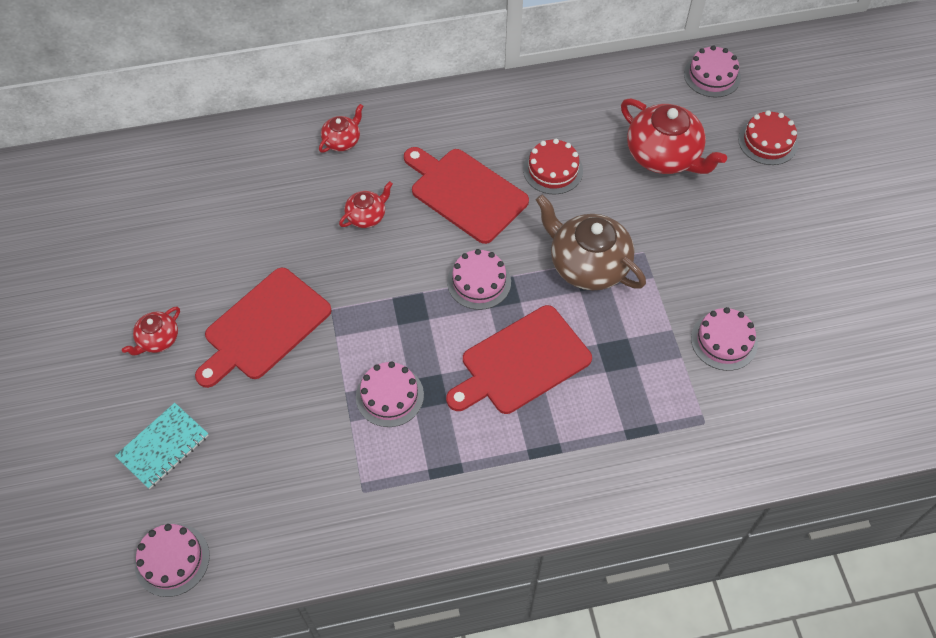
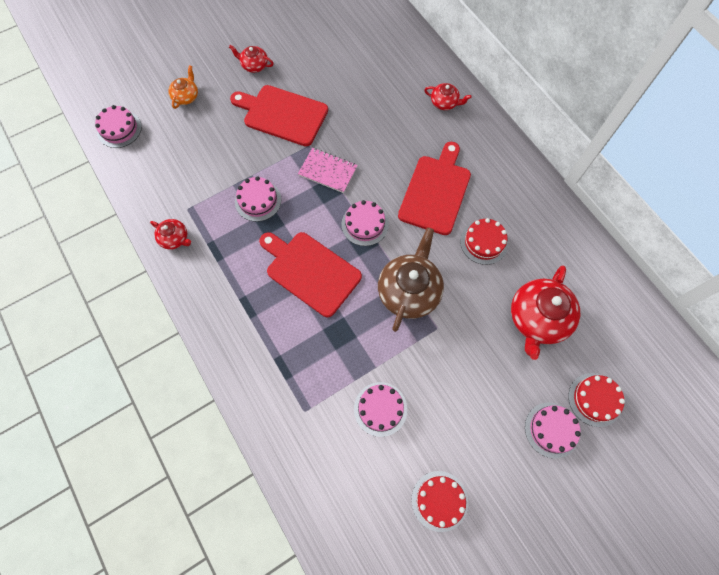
camera: 70 degrees right, 10 degrees up
(163, 446) = (186, 96): turquoise notebook -> orange teapot
(367, 216) = (389, 139): red teapot -> red teapot (175, 239)
(382, 299) = (328, 171): none -> pink notebook
(712, 75) = (643, 335): pink cake -> pink cake (551, 430)
(841, 317) = (439, 500): none -> red cake

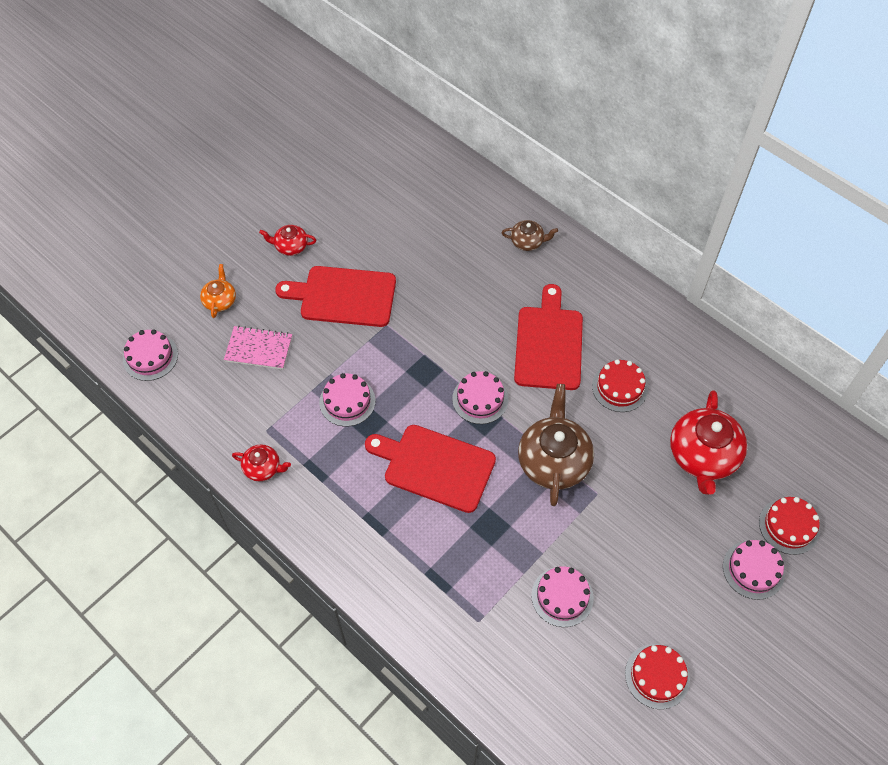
camera: 15 degrees left, 10 degrees down
(328, 171) = (418, 349): pink notebook -> pink notebook (259, 349)
(444, 103) = (527, 242): red teapot -> brown teapot

